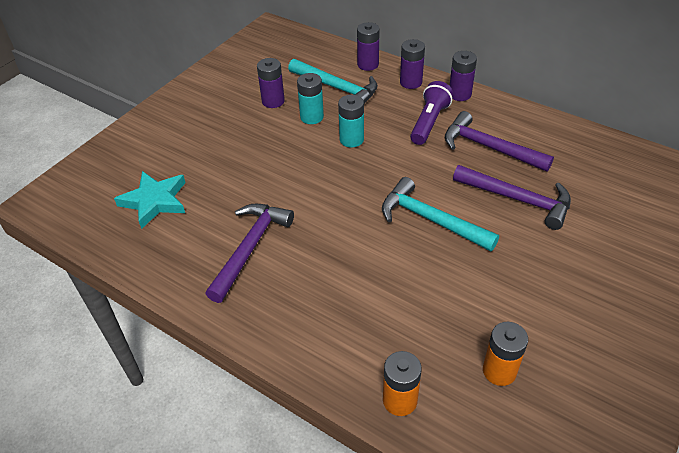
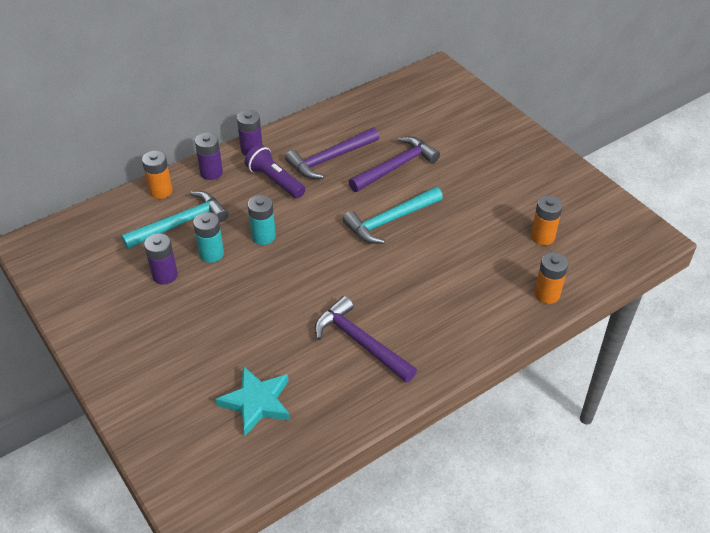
camera: 70 degrees left, 0 degrees up
(368, 64) = (161, 191): purple battery -> orange battery

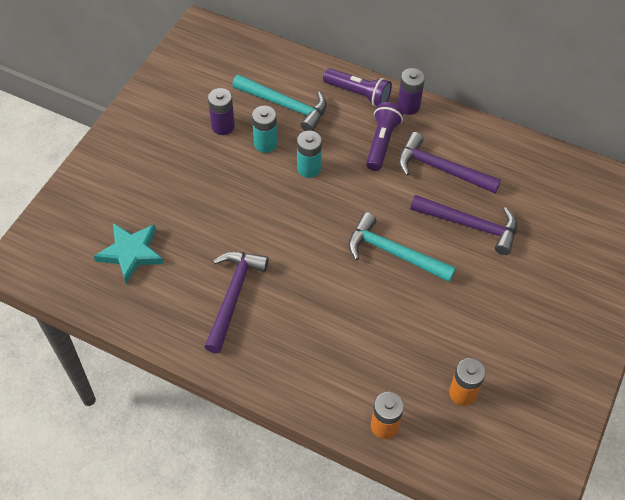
camera: 60 degrees right, 10 degrees up
(161, 191) = (312, 73): orange battery -> none
(211, 172) = (358, 94): purple battery -> purple flashlight

